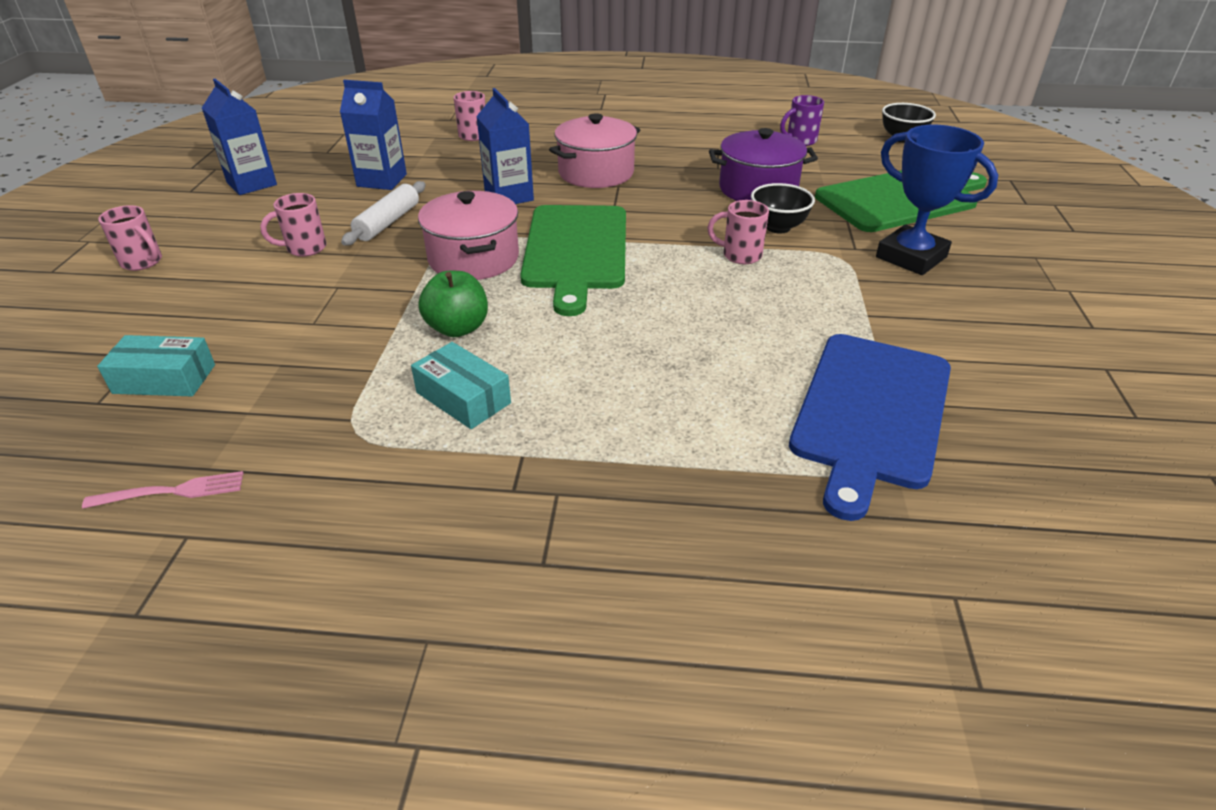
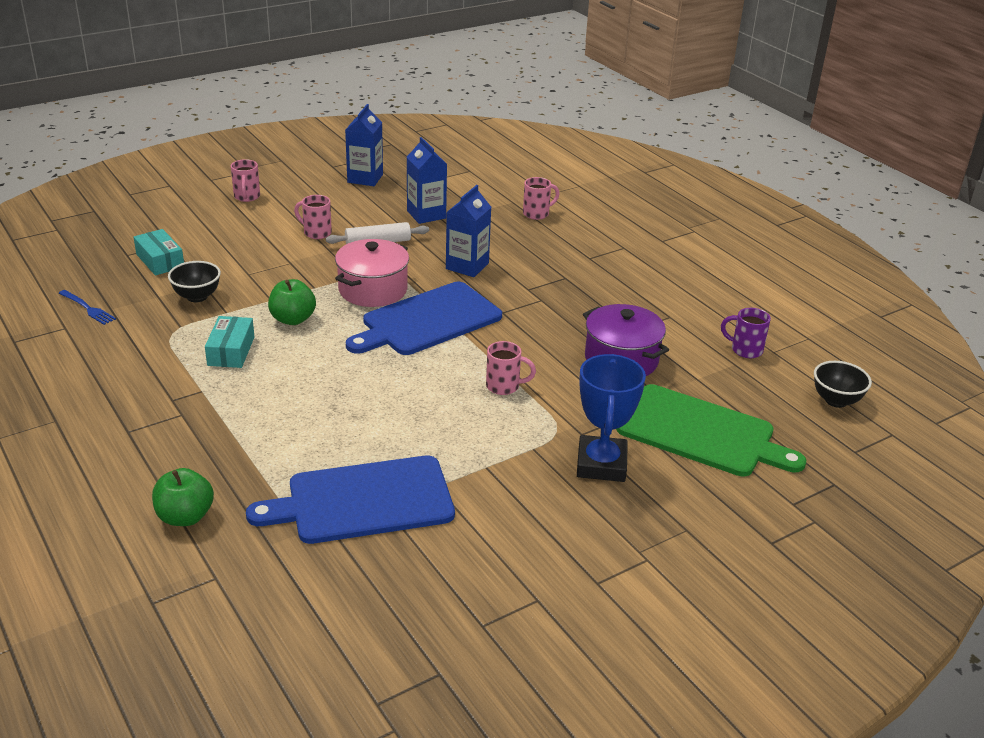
camera: 50 degrees right, 5 degrees down
(173, 491) = (88, 308): pink fork -> blue fork
(575, 251) = (427, 320): green cutting board -> blue cutting board
(596, 173) = (548, 283): pink pot -> none
(740, 255) = (504, 386): pink mug -> pink mug turned 120 degrees clockwise
(778, 227) = (569, 389): black bowl -> black bowl (197, 297)
(799, 577) = (185, 517): none -> green apple

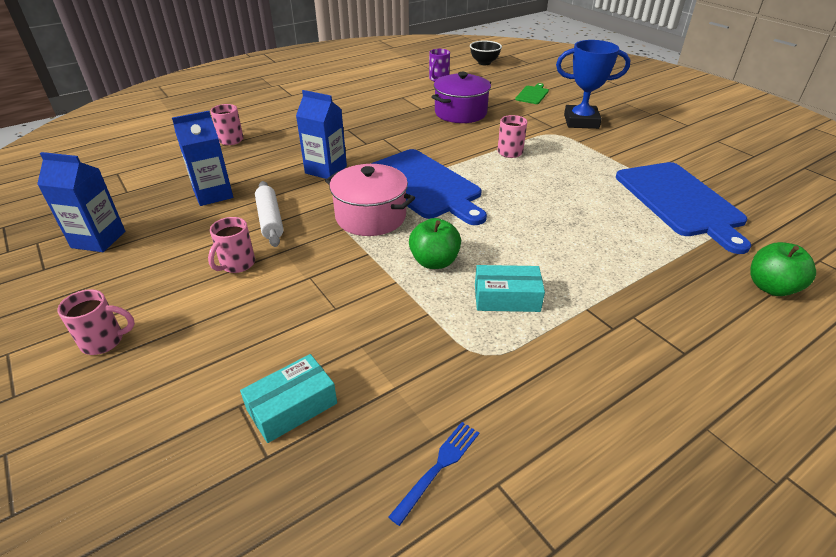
camera: 90 degrees left, 5 degrees up
(197, 297) = (394, 346): black bowl -> none
(701, 433) = (532, 94): green cutting board -> green cutting board, size x0.45

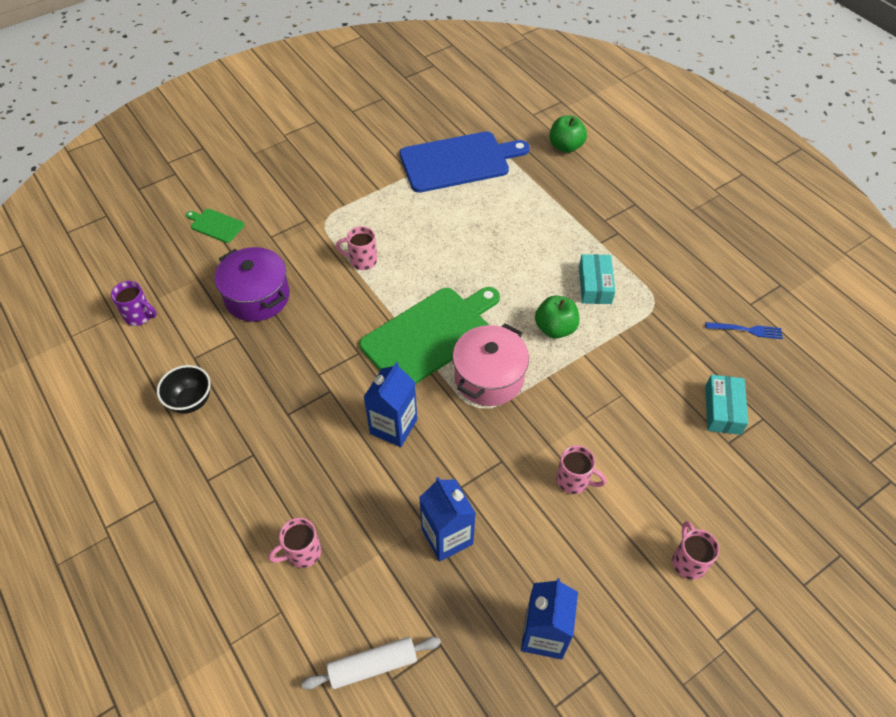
camera: 90 degrees left, 15 degrees up
(270, 220) = (498, 466): white rolling pin -> white rolling pin (373, 665)
(292, 407) = (722, 410): turquoise box -> turquoise box turned 45 degrees clockwise
(423, 185) = (430, 335): blue cutting board -> green cutting board
(438, 467) = (747, 330): blue fork -> blue fork turned 150 degrees clockwise
(484, 63) = (91, 262): black bowl -> black bowl (191, 401)
(581, 121) = (297, 195): blue trophy -> none

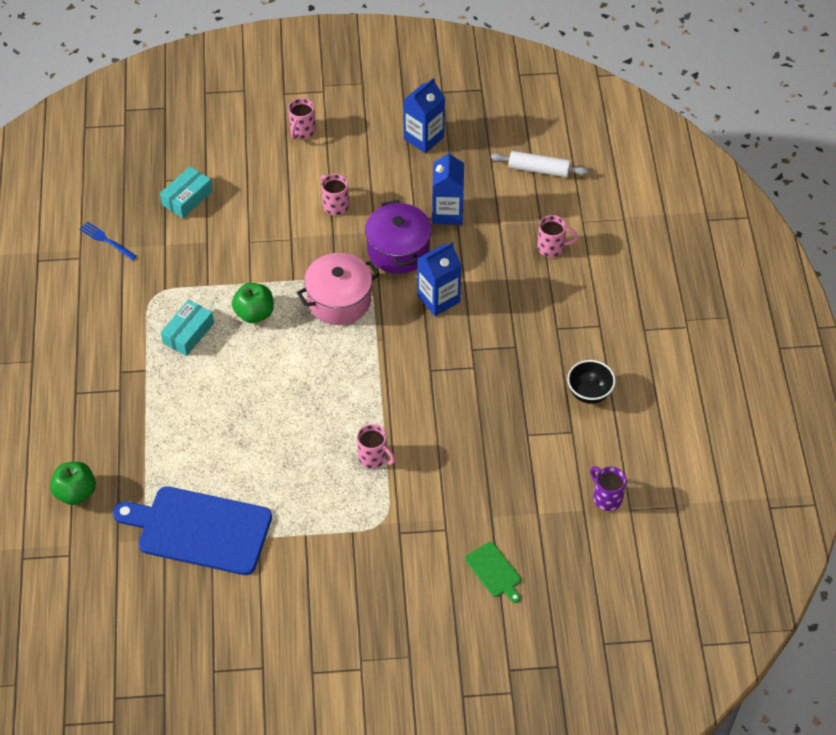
camera: 150 degrees left, 0 degrees up
(257, 297) = (490, 466): purple pot -> purple pot (398, 250)
(430, 335) = (361, 356): green cutting board -> none

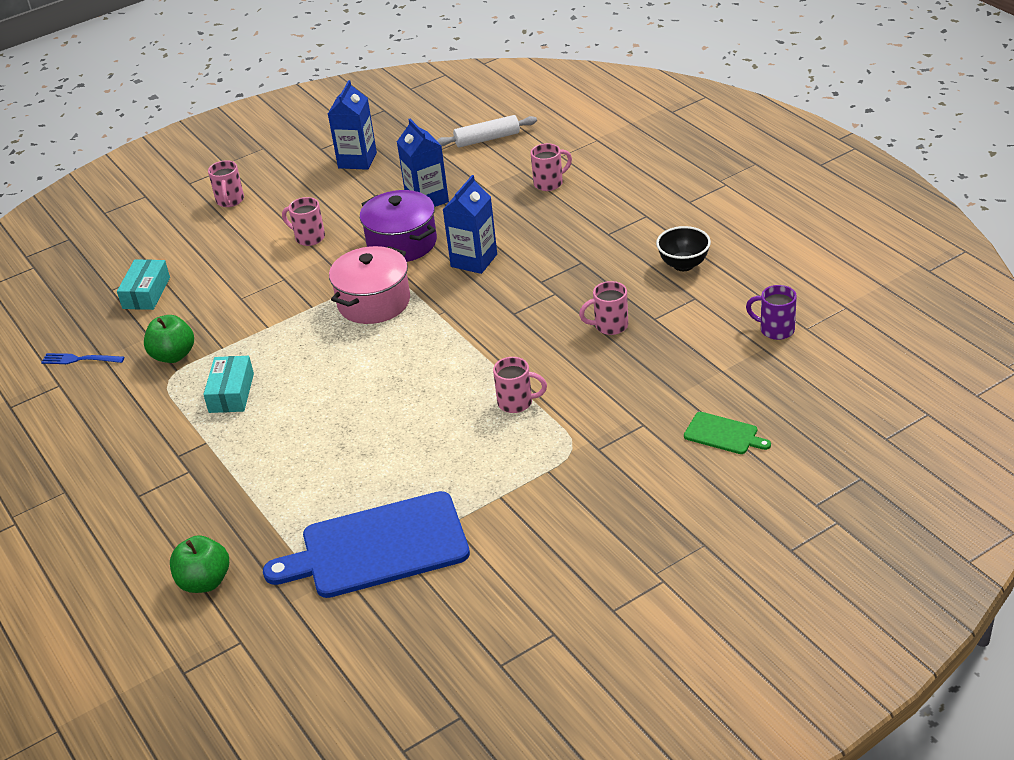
camera: 25 degrees left, 15 degrees down
(254, 313) = (292, 348): green apple -> green apple (173, 355)
(490, 423) = (610, 326): none -> pink mug

